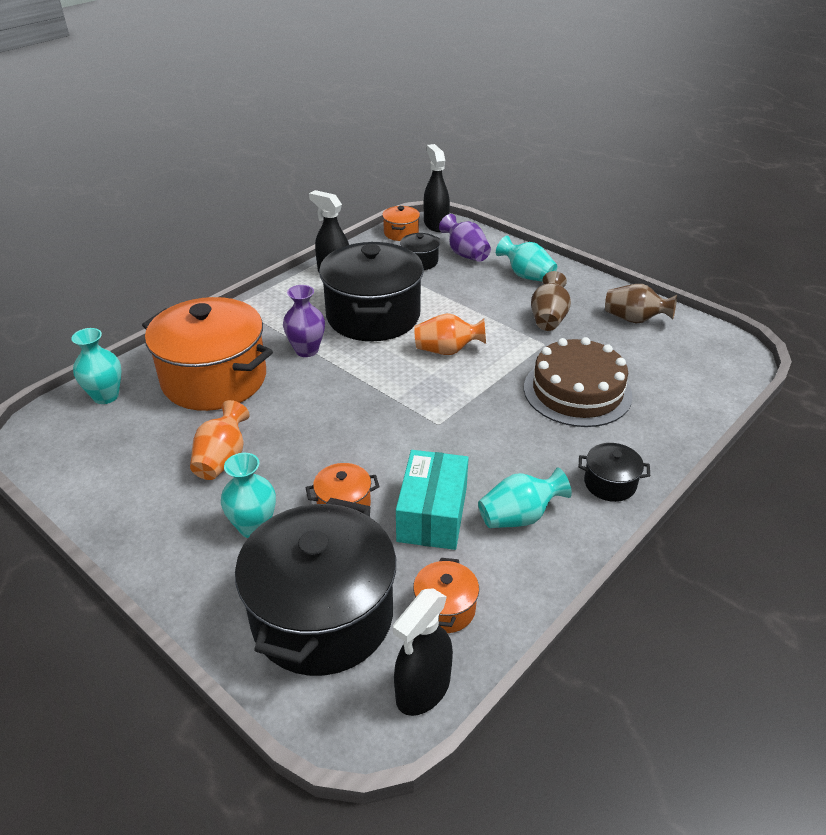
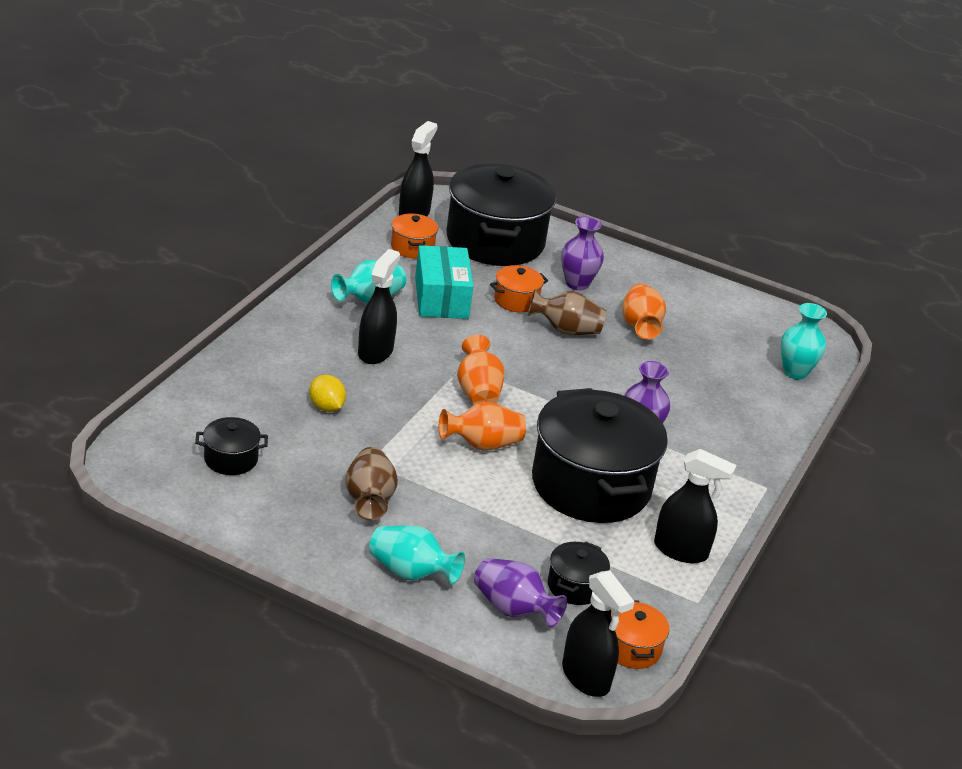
camera: 160 degrees right, 5 degrees down
(214, 379) = (709, 395): orange pot -> none
(254, 527) = (577, 284): turquoise vase -> purple vase
(433, 396) = (478, 392): none -> orange vase
(523, 446) = (375, 352): none -> black spray bottle
(577, 391) = (326, 407): brown cake -> yellow lemon
(610, 483) = (292, 326): black pot -> black pot (231, 459)
(634, 319) = (255, 507): brown vase -> brown vase (566, 330)

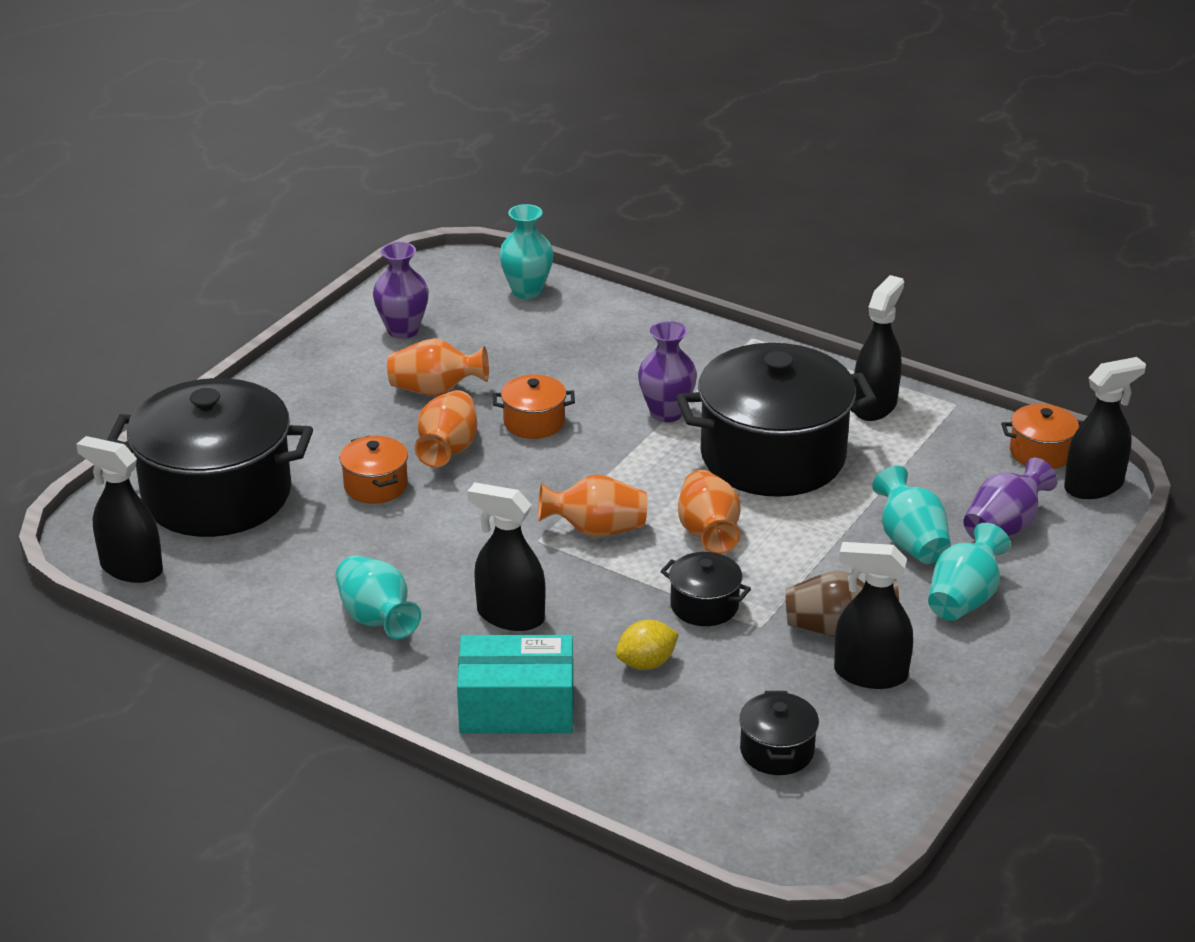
camera: 80 degrees left, 0 degrees up
(315, 511) = (870, 674): none -> black spray bottle
(412, 247) = (231, 573): orange pot -> orange pot (534, 422)
(441, 298) = (370, 551): turquoise box -> turquoise box (517, 707)
(484, 551) = (910, 542): none -> turquoise vase
(566, 330) = (448, 449): brown vase -> orange vase
(575, 586) = (954, 482): black pot -> black pot (704, 606)
(577, 284) = (332, 431): purple vase -> purple vase (403, 330)

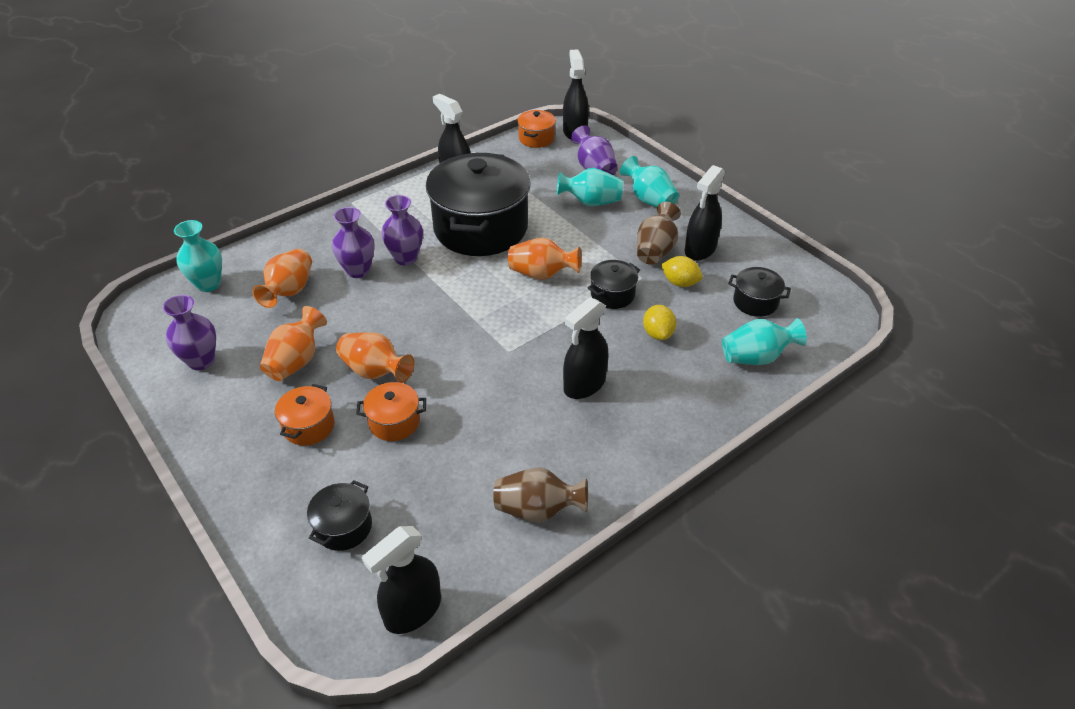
camera: 70 degrees left, 10 degrees up
(217, 495) = (343, 527): black pot -> black pot, size x0.43
(292, 622) = (537, 509): none -> brown vase
(376, 619) = (556, 457): turquoise vase -> turquoise vase (756, 357)
(517, 707) = (680, 404): turquoise box -> none
(534, 422) = (373, 320): orange pot -> orange pot (309, 426)
(596, 530) = (513, 321): orange vase -> orange vase (289, 291)
(618, 384) = (358, 270): none -> purple vase
(773, 666) = (680, 283): none -> yellow lemon

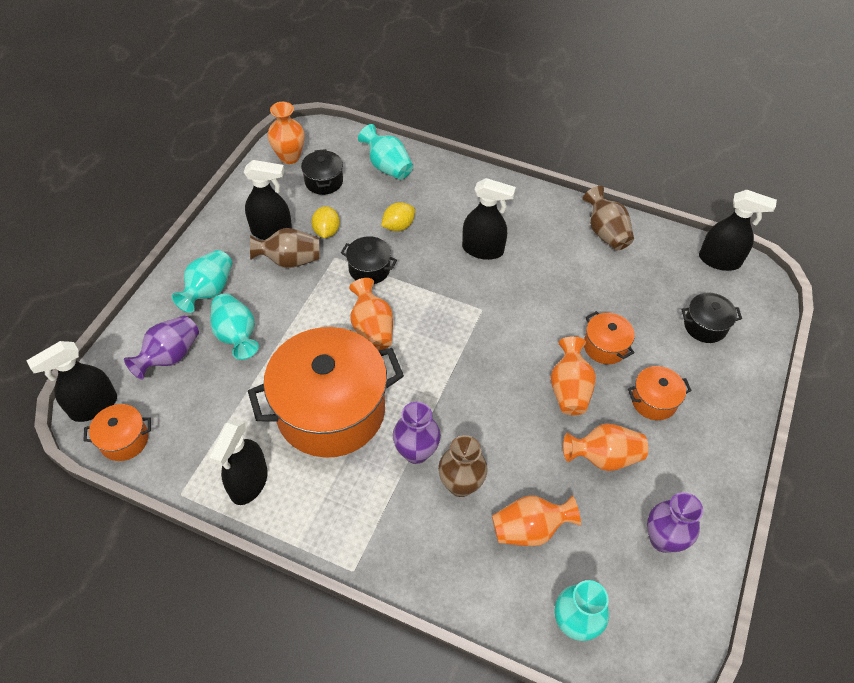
camera: 120 degrees left, 10 degrees up
(358, 270) = (460, 484): purple vase -> brown vase
(480, 228) = (330, 410): black pot -> orange pot
(807, 289) = (289, 157): none -> orange vase

